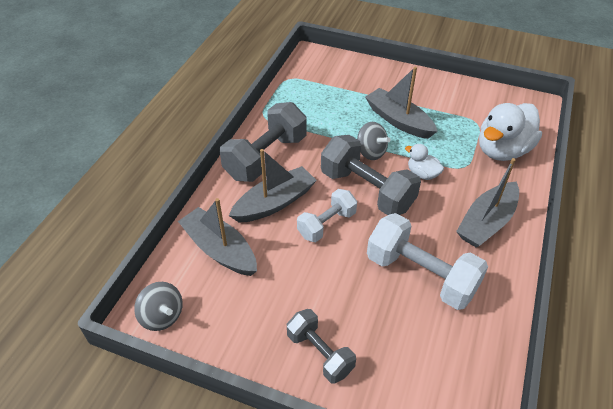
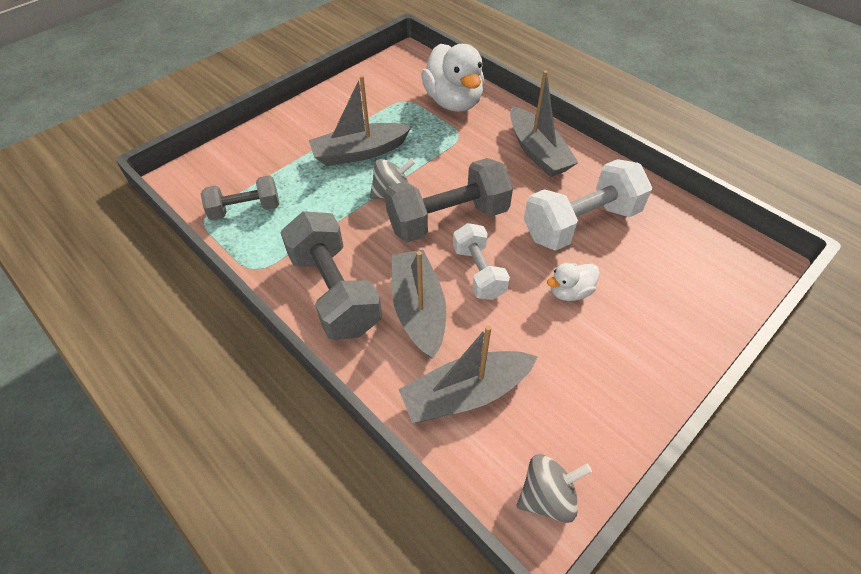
camera: 65 degrees left, 5 degrees up
(320, 353) = (650, 342): grey dumbbell -> grey dumbbell (245, 209)
(422, 174) = (450, 167): white duck -> white duck (569, 292)

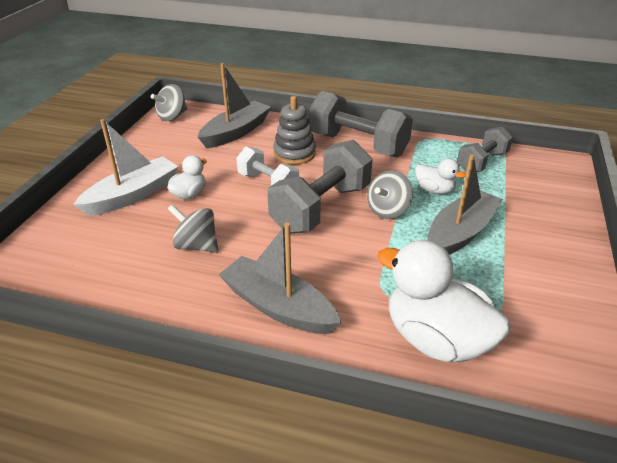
camera: 150 degrees right, 15 degrees down
(329, 197) = (434, 190): none -> white duck
(418, 309) = (294, 153): grey boat -> grey stacking toy
(581, 224) = (196, 245): white dumbbell -> grey spinning top
(634, 317) = (132, 195): none -> white boat

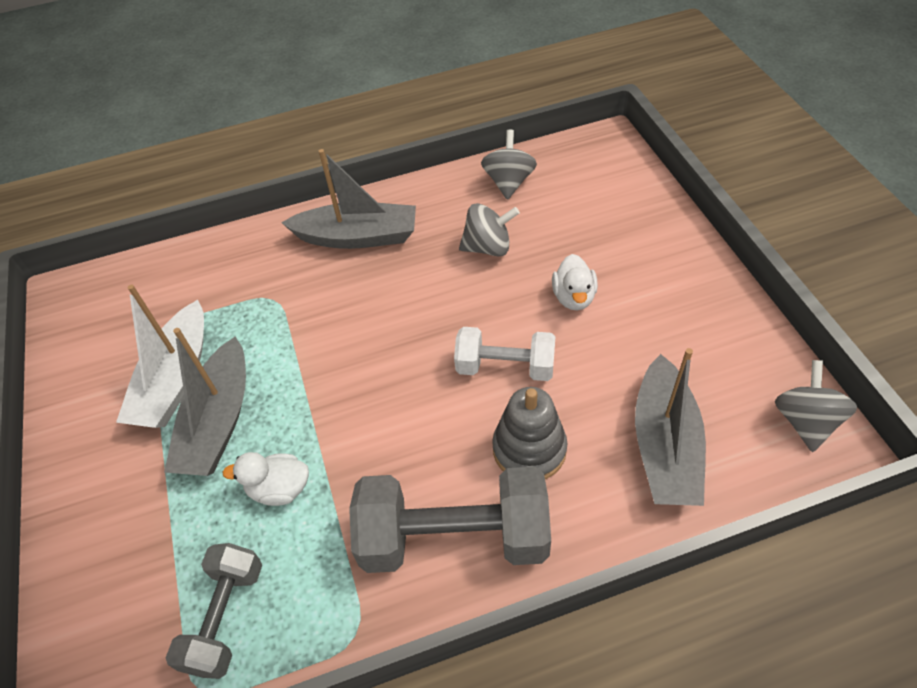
camera: 150 degrees right, 15 degrees up
(132, 195) = (629, 261): white boat -> white boat (175, 379)
(321, 208) = (406, 365): grey dumbbell -> none
(388, 210) = (324, 409): grey spinning top -> grey spinning top (509, 182)
(436, 339) = (207, 280): white duck -> none

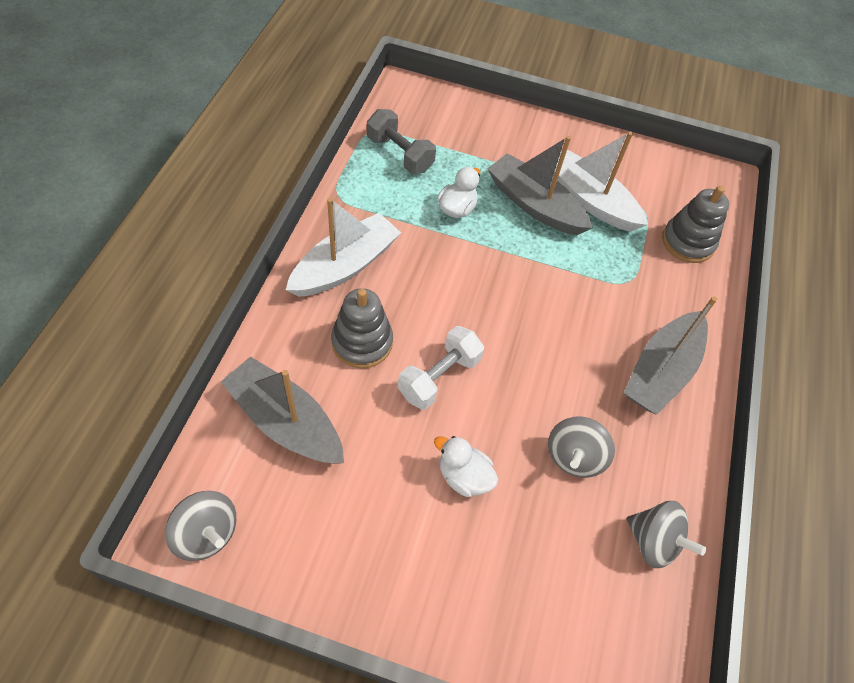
camera: 115 degrees right, 5 degrees up
(185, 282) = (688, 242): none -> grey stacking toy
(454, 537) = (345, 266): grey dumbbell -> white boat

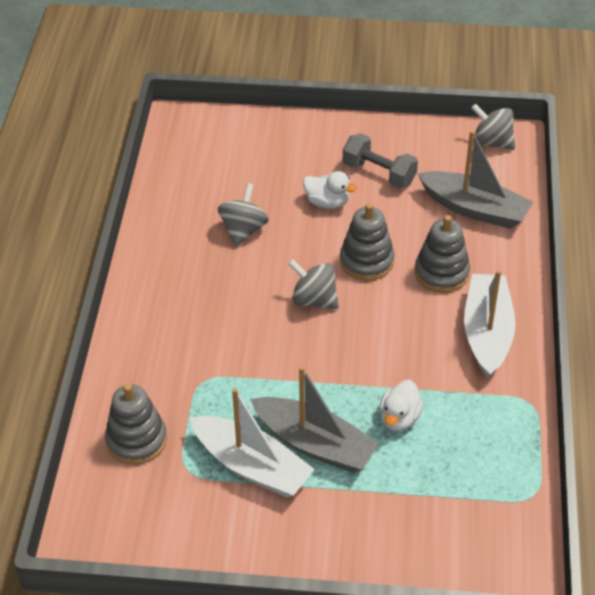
camera: 175 degrees right, 10 degrees down
(345, 266) = (487, 333): white boat -> white boat turned 150 degrees clockwise
(400, 154) = (487, 471): grey dumbbell -> grey dumbbell (379, 173)
(439, 377) = (366, 261): white dumbbell -> grey stacking toy
(653, 541) = (179, 193): grey spinning top -> grey spinning top (314, 299)
(661, 371) = (170, 305): grey boat -> none

